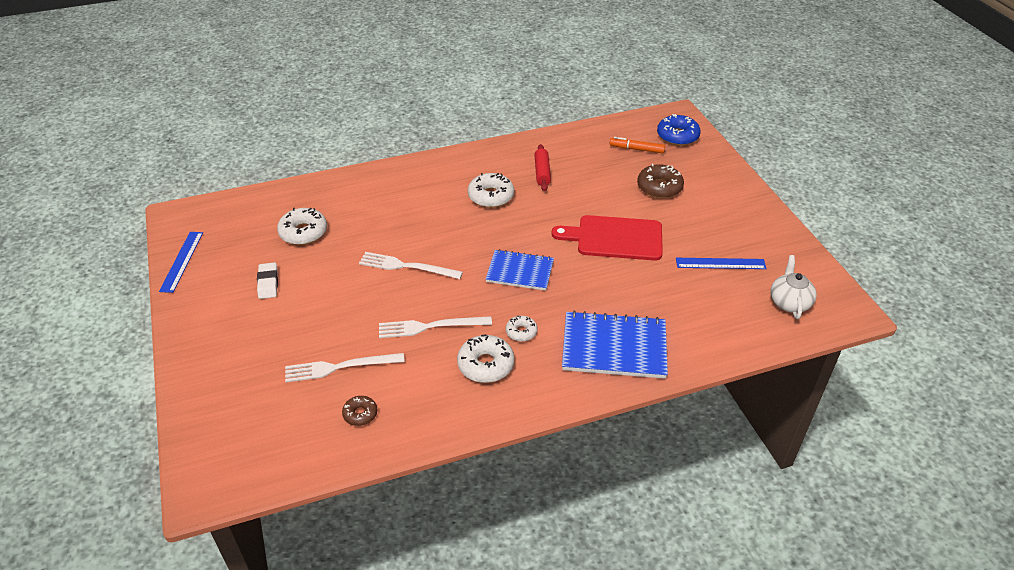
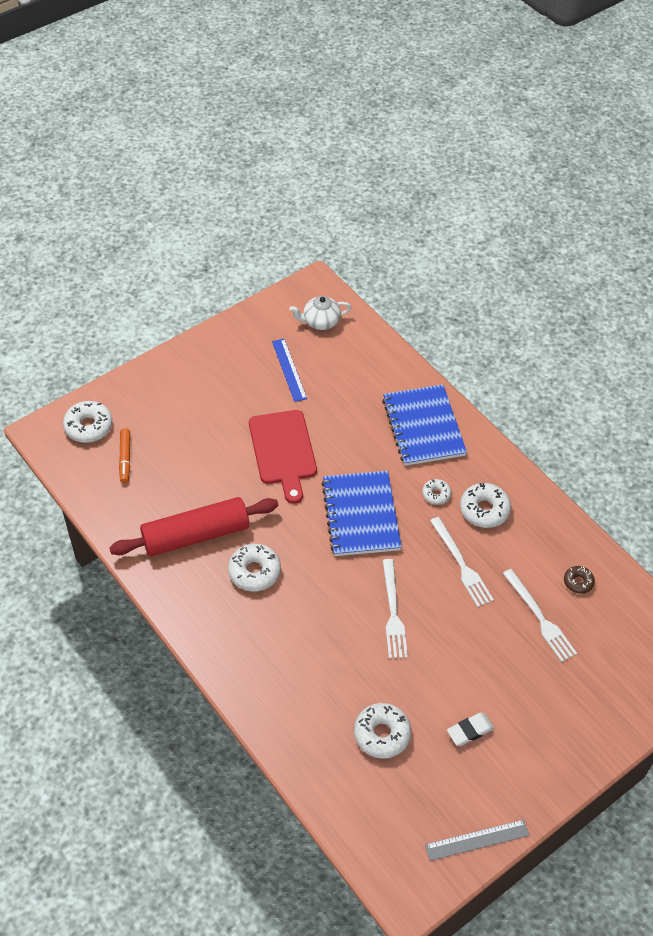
camera: 110 degrees left, 10 degrees up
(181, 261) = (477, 840): blue ruler -> grey ruler
(520, 271) = (361, 515): blue notebook -> blue notebook, size x1.52
(542, 172) = (196, 535): red rolling pin -> red rolling pin, size x2.02
(659, 187) = (189, 429): brown donut -> none
(677, 136) = (88, 426): blue donut -> white donut

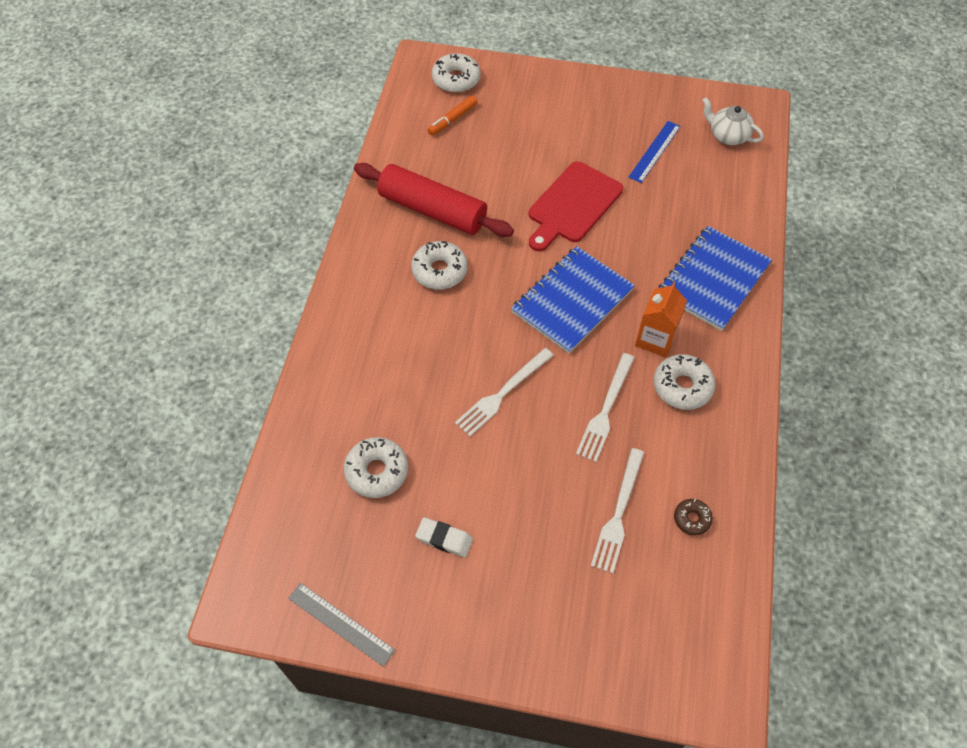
camera: 50 degrees right, 5 degrees up
(436, 494) = (655, 339): white donut -> orange carton

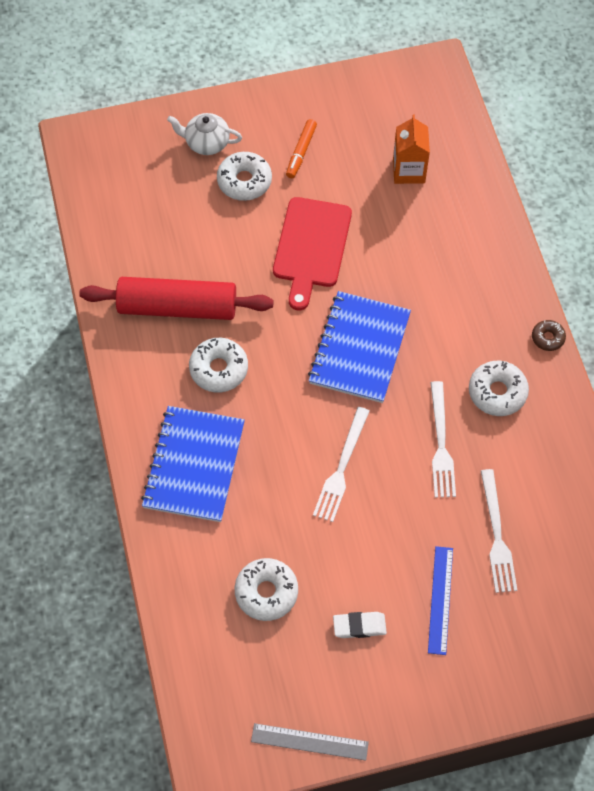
camera: 25 degrees left, 5 degrees up
(452, 119) = (144, 197): orange marker -> orange marker (301, 152)
(456, 79) = (123, 149): white donut -> white donut (244, 181)
(654, 151) = (361, 156): blue ruler -> blue ruler (440, 599)
(655, 339) = (452, 355): orange carton -> orange carton (408, 170)
(692, 519) = (560, 512): brown donut -> brown donut (547, 338)
(713, 279) = (477, 273): blue notebook -> blue notebook (194, 465)
(727, 136) = (422, 112): white teapot -> white teapot (206, 143)

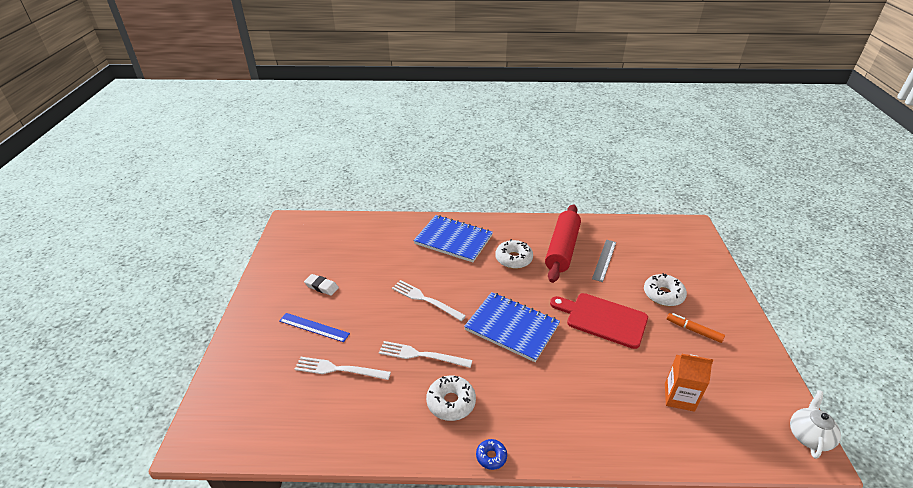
camera: 105 degrees right, 25 degrees down
(206, 143) = (697, 281): white teapot -> white teapot (808, 436)
(266, 592) = (364, 254): white donut -> none
(309, 742) = (274, 255): grey ruler -> grey ruler (604, 260)
(359, 626) = (322, 287): white eraser -> white eraser turned 75 degrees counterclockwise
(547, 338) = (491, 456): brown donut -> blue donut

